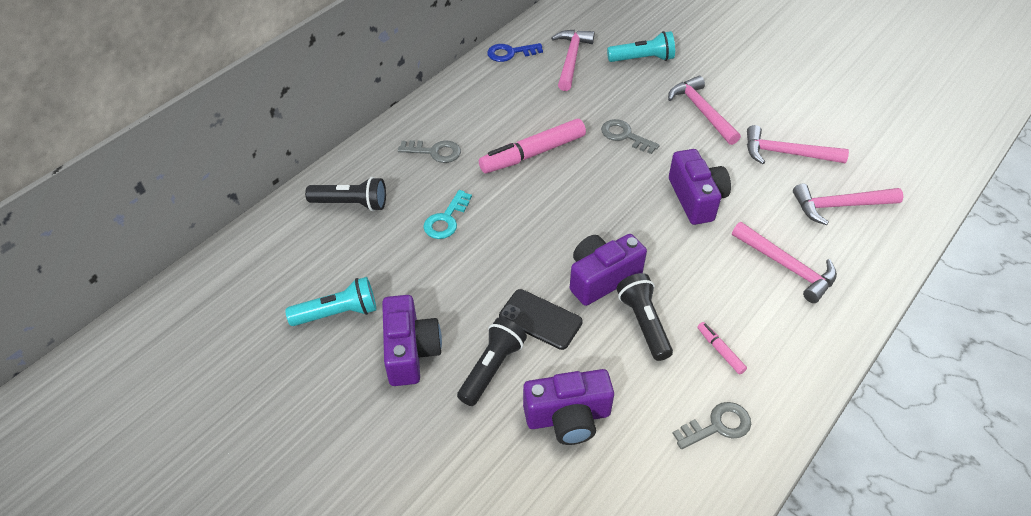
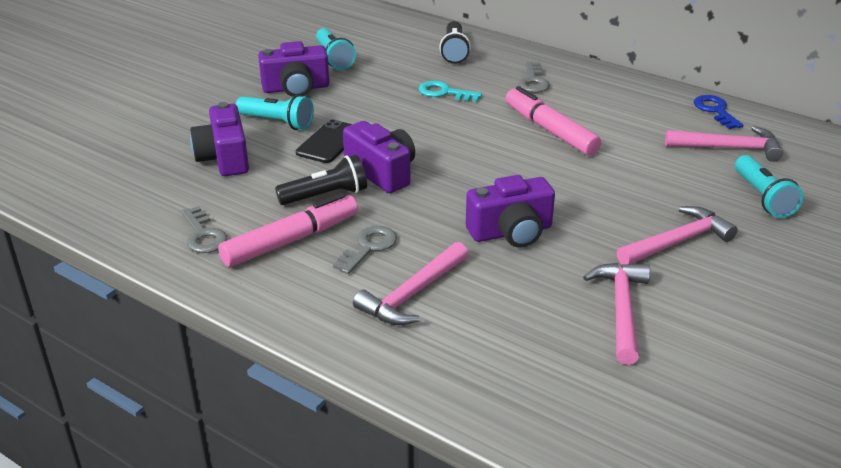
camera: 85 degrees right, 15 degrees down
(491, 368) = (277, 122): black flashlight -> turquoise flashlight
(625, 136) = (603, 185): grey key -> grey key (368, 247)
(720, 350) = (291, 240): pink marker -> pink marker, size x2.17
(839, 206) = (530, 350): pink hammer -> none

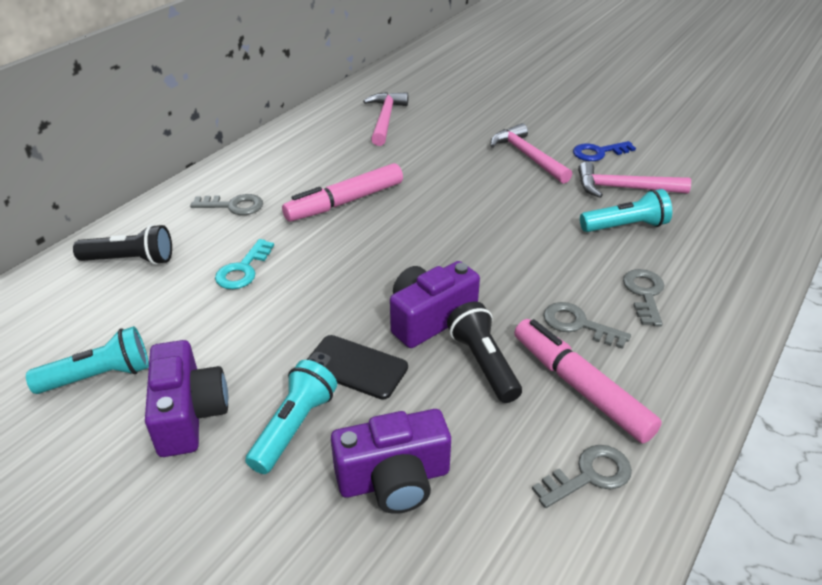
camera: 90 degrees left, 5 degrees up
(412, 294) = (644, 294): pink hammer -> grey key
(511, 232) = (531, 234): purple camera -> none
(715, 111) = (320, 117): blue key -> blue key (598, 153)
(763, 197) = (460, 116): turquoise flashlight -> turquoise flashlight (625, 226)

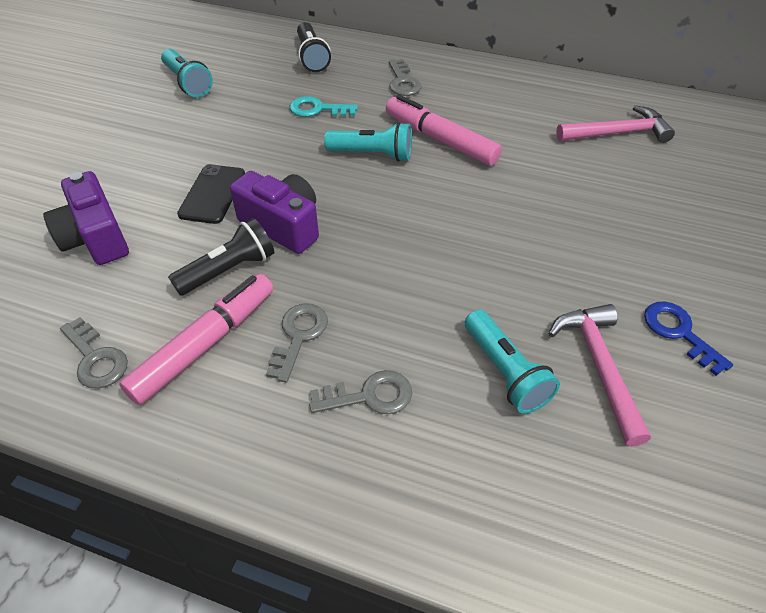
camera: 75 degrees right, 10 degrees up
(189, 414) = (156, 128): purple camera -> none
(294, 427) = (146, 177): turquoise flashlight -> turquoise flashlight (372, 154)
(527, 156) = (618, 260): pink hammer -> none

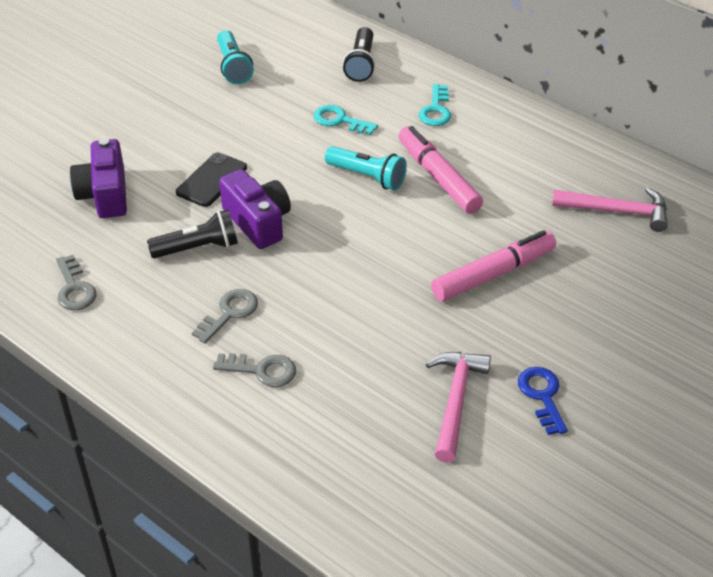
camera: 20 degrees right, 5 degrees down
(205, 344) = (157, 300): pink marker -> pink marker (493, 274)
(403, 82) = (436, 110): grey key -> turquoise key
(505, 372) = (376, 383): turquoise flashlight -> none

